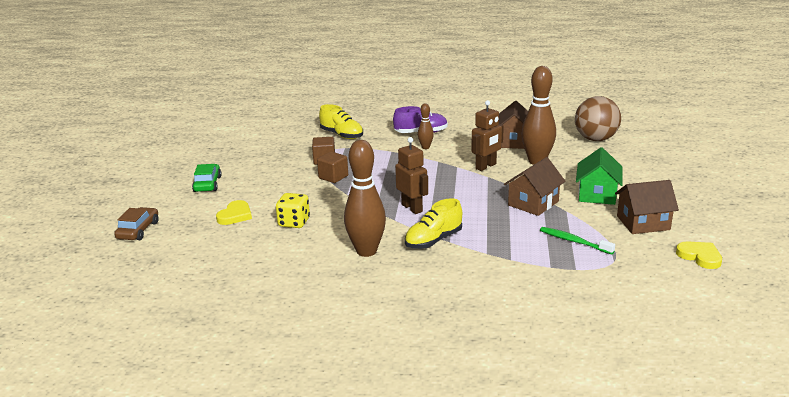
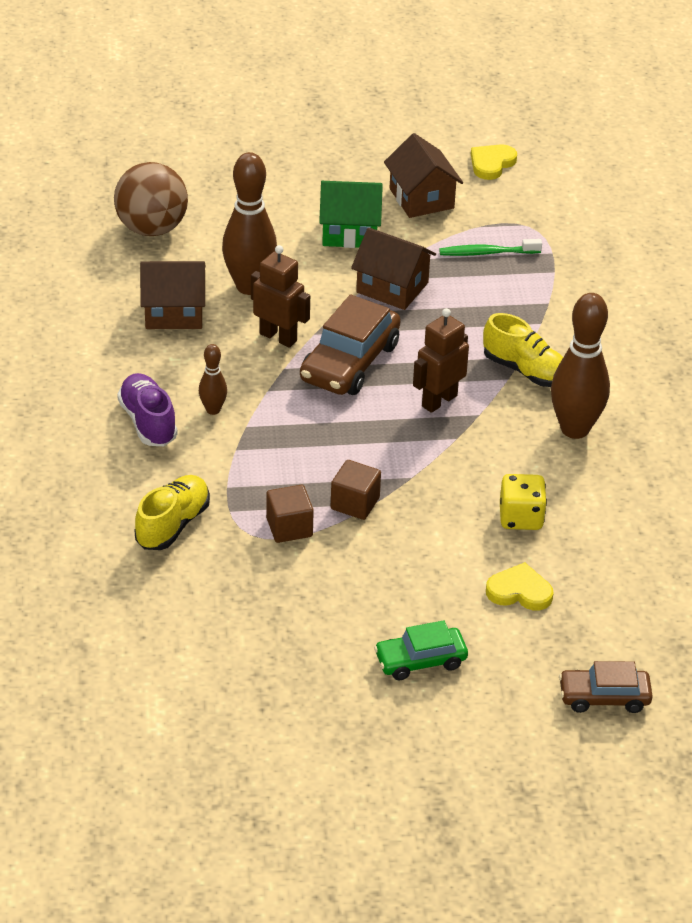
camera: 105 degrees left, 15 degrees up
(457, 184) = (350, 362): none -> brown car
(574, 241) = (487, 253): green toothbrush -> green toothbrush turned 60 degrees clockwise

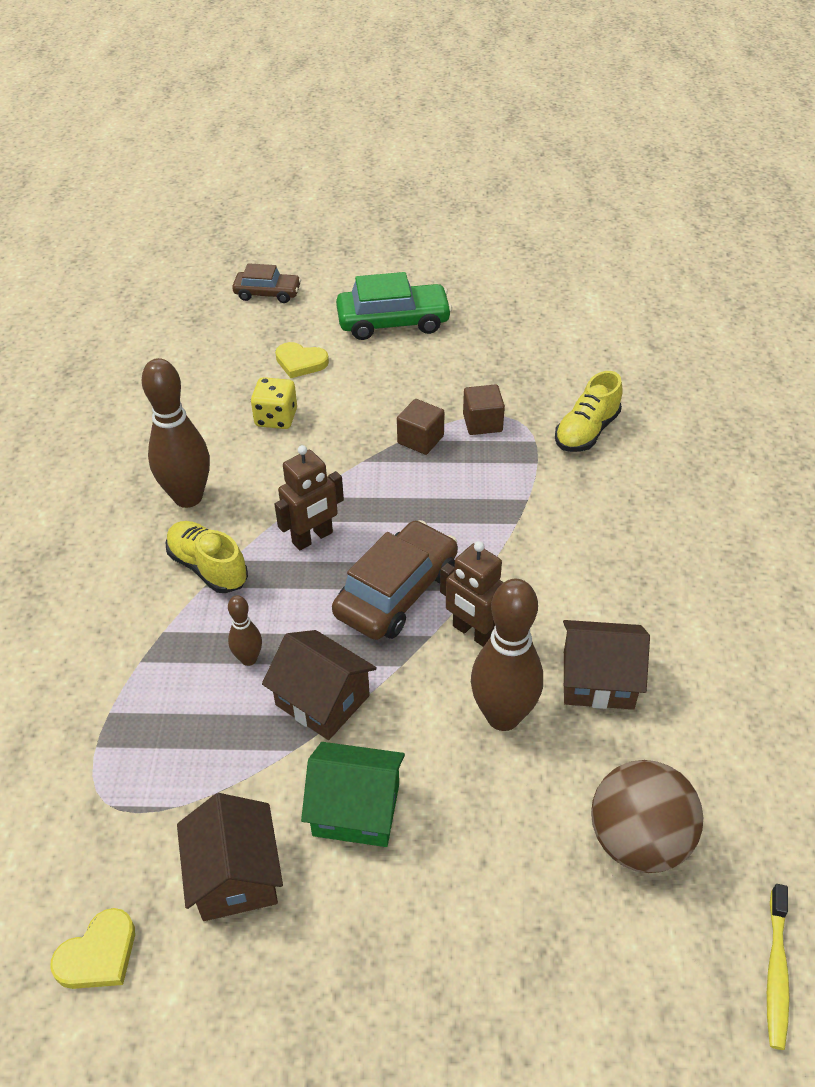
camera: 170 degrees left, 5 degrees up
(73, 180) = (776, 971): none -> yellow toothbrush
(148, 422) = (617, 534): purple shoe -> none
(213, 410) = (550, 543): brown bowling pin -> brown bowling pin (248, 659)
(420, 661) = (393, 322): green car -> green car, size x1.64
(487, 253) = (181, 752): green toothbrush -> none

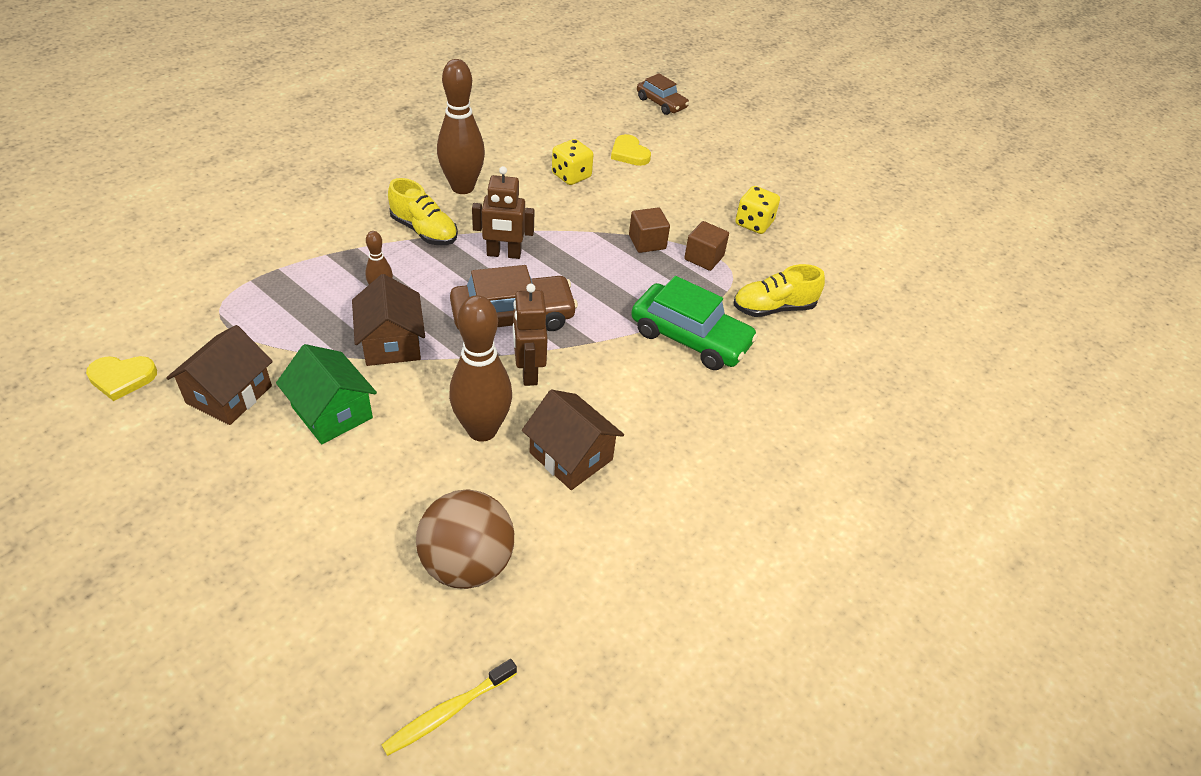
camera: 35 degrees right, 0 degrees up
(208, 567) = (424, 231): yellow shoe -> yellow shoe turned 135 degrees clockwise
(393, 322) = (724, 164): green car -> green car (690, 337)
(483, 364) = (754, 223): none -> yellow dice

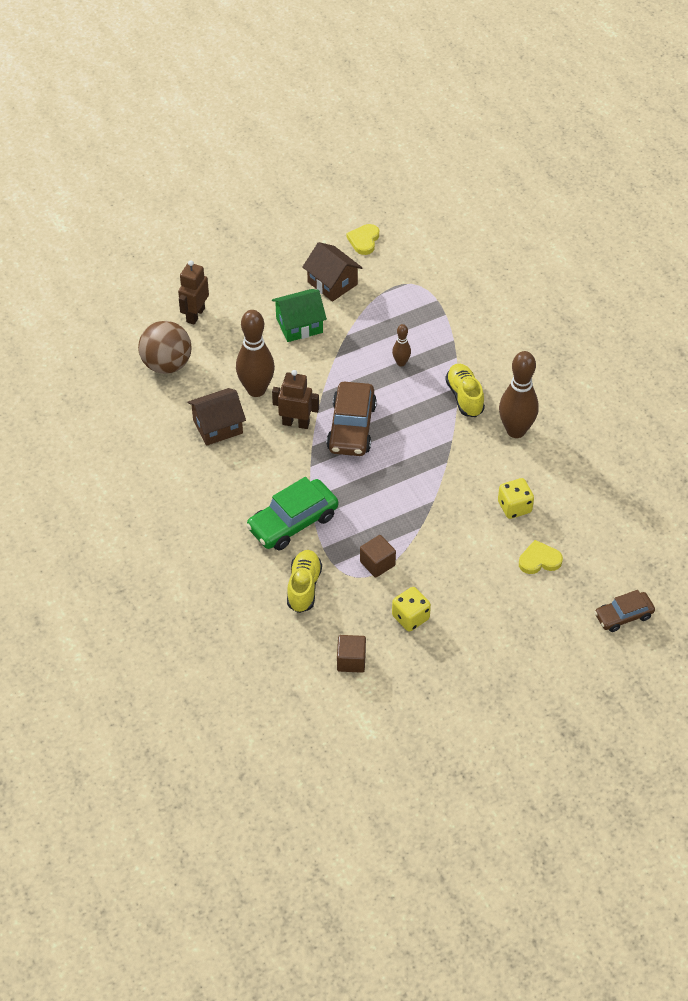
camera: 115 degrees right, 5 degrees up
(391, 343) = (349, 360): brown house -> none
(424, 231) = (464, 397): yellow shoe -> yellow shoe turned 105 degrees clockwise
(448, 711) = (91, 342): yellow toothbrush -> none
(504, 254) = (422, 438): brown robot -> brown robot (195, 315)
(647, 242) = (409, 532): brown cube -> brown cube (351, 661)

